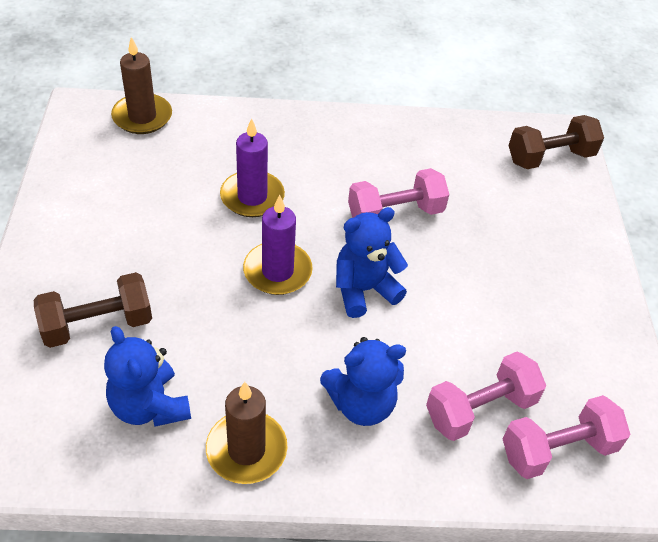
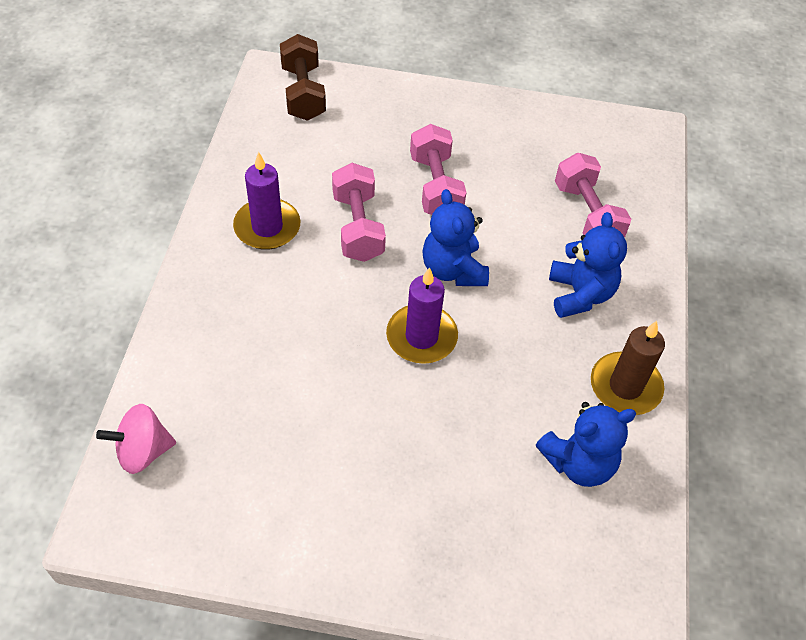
camera: 80 degrees left, 5 degrees up
(97, 325) = (476, 508): brown dumbbell -> none
(142, 117) = (143, 451): brown candle -> pink spinning top
(252, 197) = (311, 347): purple candle -> purple candle (267, 227)
(557, 450) = (624, 176): pink dumbbell -> pink dumbbell (435, 186)

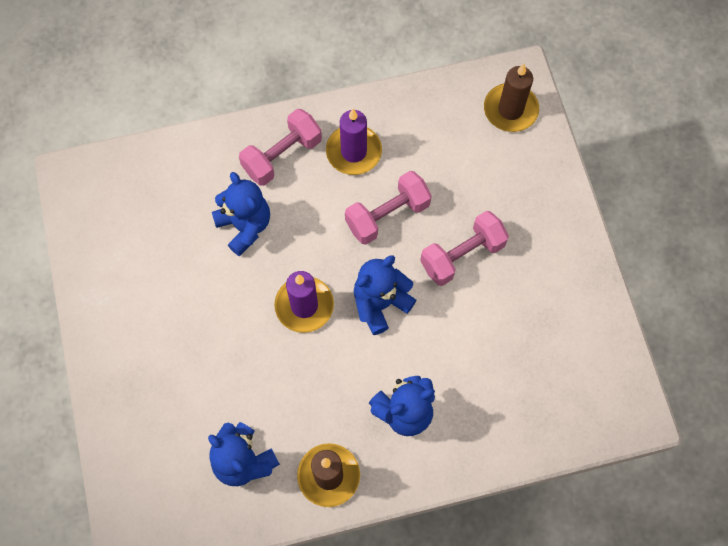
camera: 70 degrees right, 15 degrees up
(143, 451) = (131, 169): pink spinning top -> none
(294, 357) = (245, 226): none -> blue teddy bear
(303, 93) = (510, 110): brown dumbbell -> brown candle
(587, 214) = (496, 389): pink dumbbell -> pink dumbbell (282, 156)

